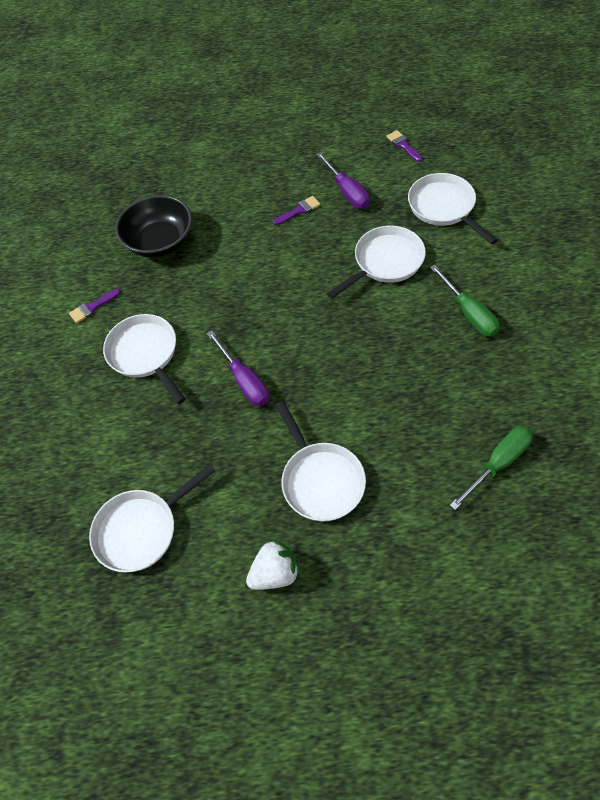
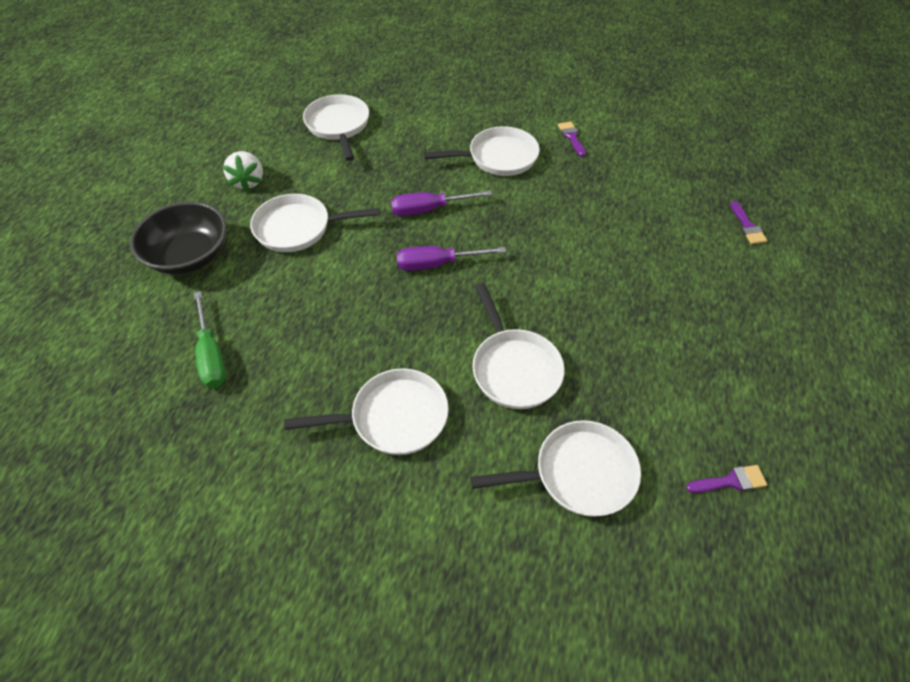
camera: 105 degrees right, 5 degrees down
(160, 241) = (637, 194): black bowl -> black bowl (190, 256)
(299, 210) = (638, 317): purple brush -> purple brush (747, 226)
(347, 192) = (652, 375): purple screwdriver -> purple screwdriver (437, 264)
(469, 313) = (393, 417): green screwdriver -> white pan

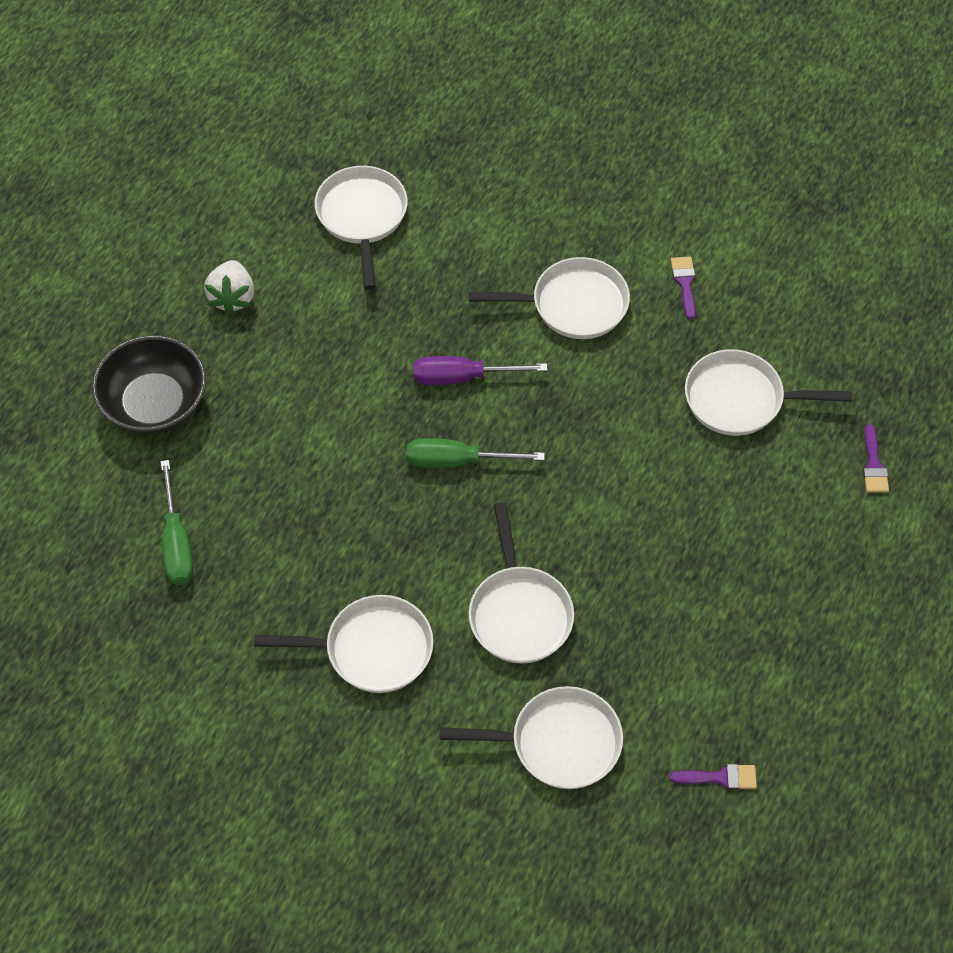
camera: 10 degrees right, 5 degrees up
(298, 228) = (290, 381): white pan -> white pan (740, 399)
(437, 264) = (457, 461): purple screwdriver -> green screwdriver

